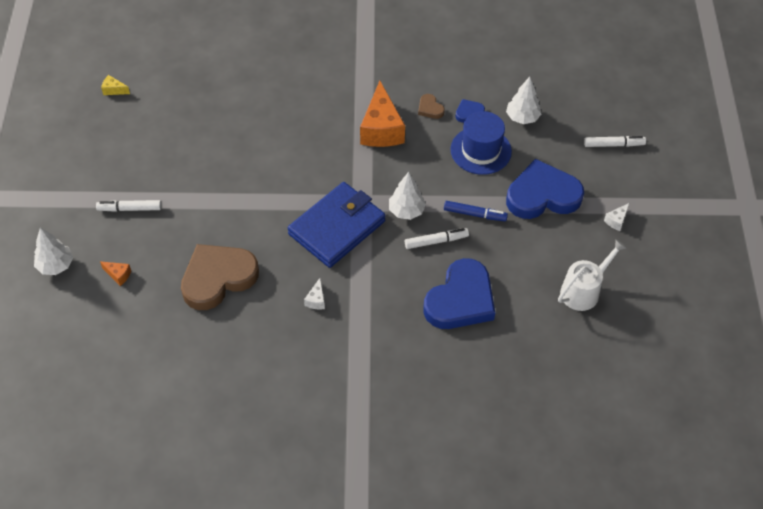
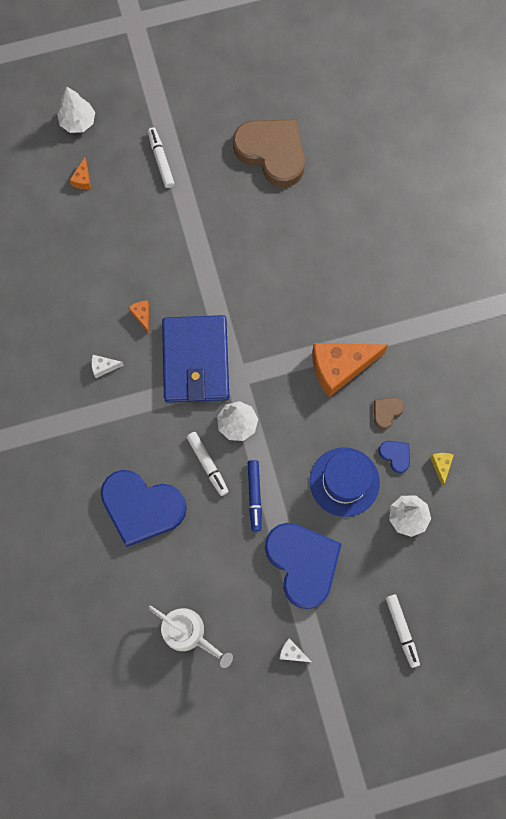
camera: 75 degrees right, 20 degrees up
(114, 90) = (304, 88): yellow cheese -> yellow cheese (441, 466)
(218, 278) = (103, 268): brown heart -> brown heart (272, 153)
(277, 258) = (142, 315): none -> orange cheese
(337, 228) = (195, 361): blue wallet -> blue wallet turned 60 degrees clockwise

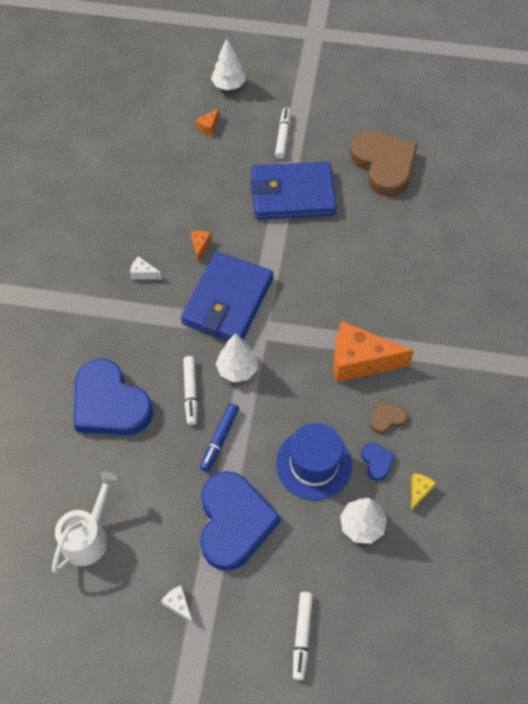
camera: 25 degrees right, 15 degrees down
(188, 633) = (88, 537): white watering can -> white watering can turned 120 degrees counterclockwise
(201, 222) = (292, 194): none -> blue wallet

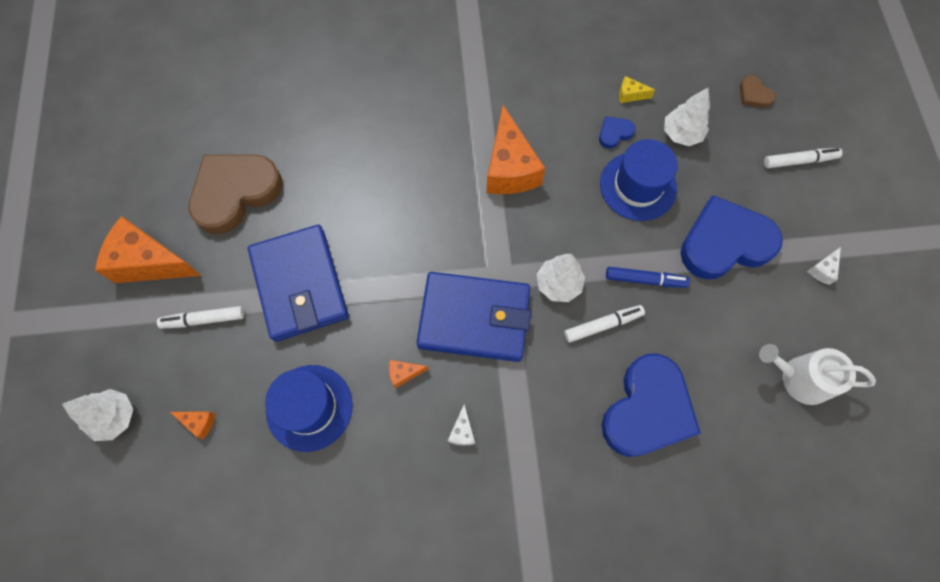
camera: 105 degrees left, 10 degrees up
(196, 186) = (309, 407): none -> blue hat
(338, 111) = (150, 262): none -> orange cheese
(387, 418) = (566, 133): brown heart -> brown heart (754, 94)

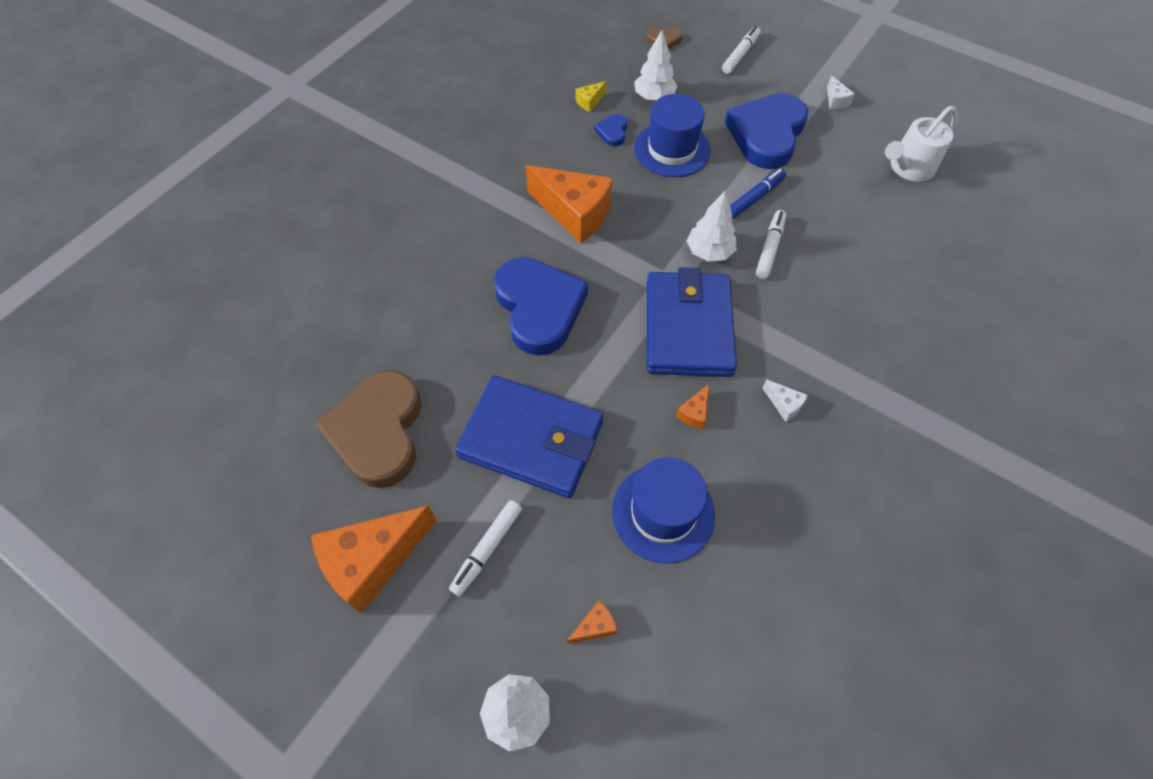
camera: 50 degrees left, 10 degrees down
(474, 318) = (688, 328): blue wallet -> blue wallet turned 45 degrees counterclockwise
(647, 409) = (864, 269): blue heart -> blue heart (539, 308)

